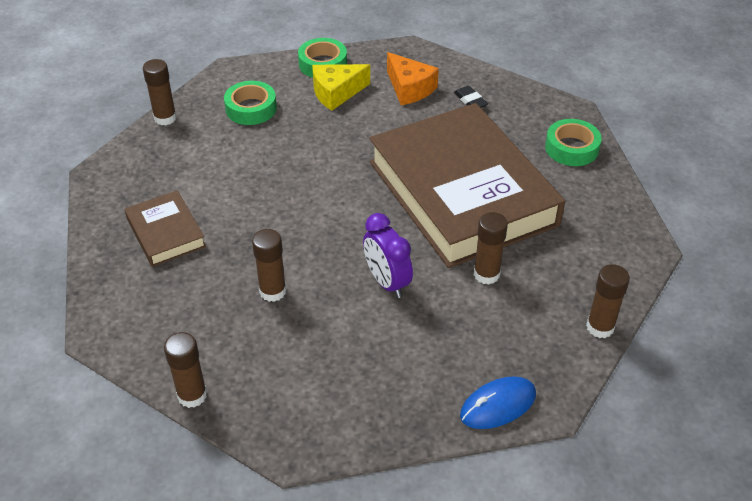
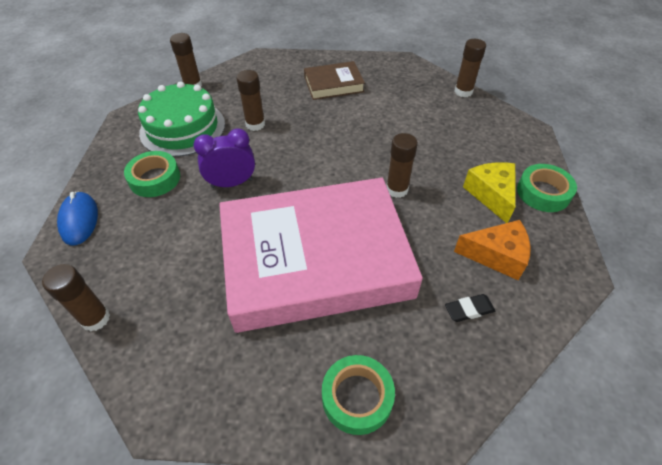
camera: 105 degrees right, 5 degrees up
(251, 108) = (471, 137): green tape -> green tape (155, 179)
(300, 368) = (182, 128): none -> green cake
(409, 88) = (496, 255): orange cheese -> orange cheese turned 150 degrees counterclockwise
(462, 193) = (315, 259): brown book -> pink book
(486, 274) = (205, 249): brown glue stick -> brown glue stick (397, 189)

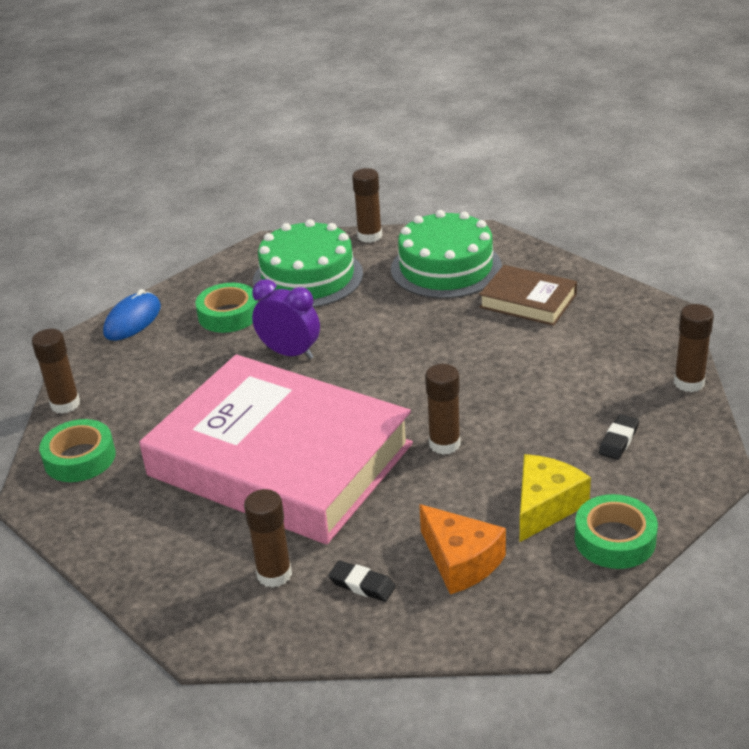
camera: 45 degrees right, 15 degrees down
(255, 124) = (383, 306): brown glue stick -> brown glue stick (274, 574)
(264, 85) = (446, 268): none -> green cake
(357, 397) = (178, 579): green tape -> green tape (80, 458)
(474, 138) = (618, 440): none -> black eraser

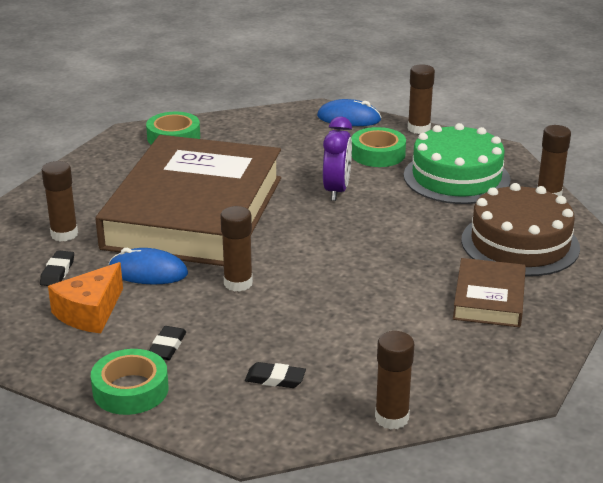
camera: 70 degrees right, 5 degrees down
(65, 404) = (232, 118): brown glue stick -> brown glue stick (419, 128)
(280, 460) = (194, 212): pink book -> brown book
(394, 508) = (148, 272): none -> blue mouse
(446, 268) = (520, 243): green cake -> brown cake
(545, 506) = (167, 347): yellow cheese -> black eraser

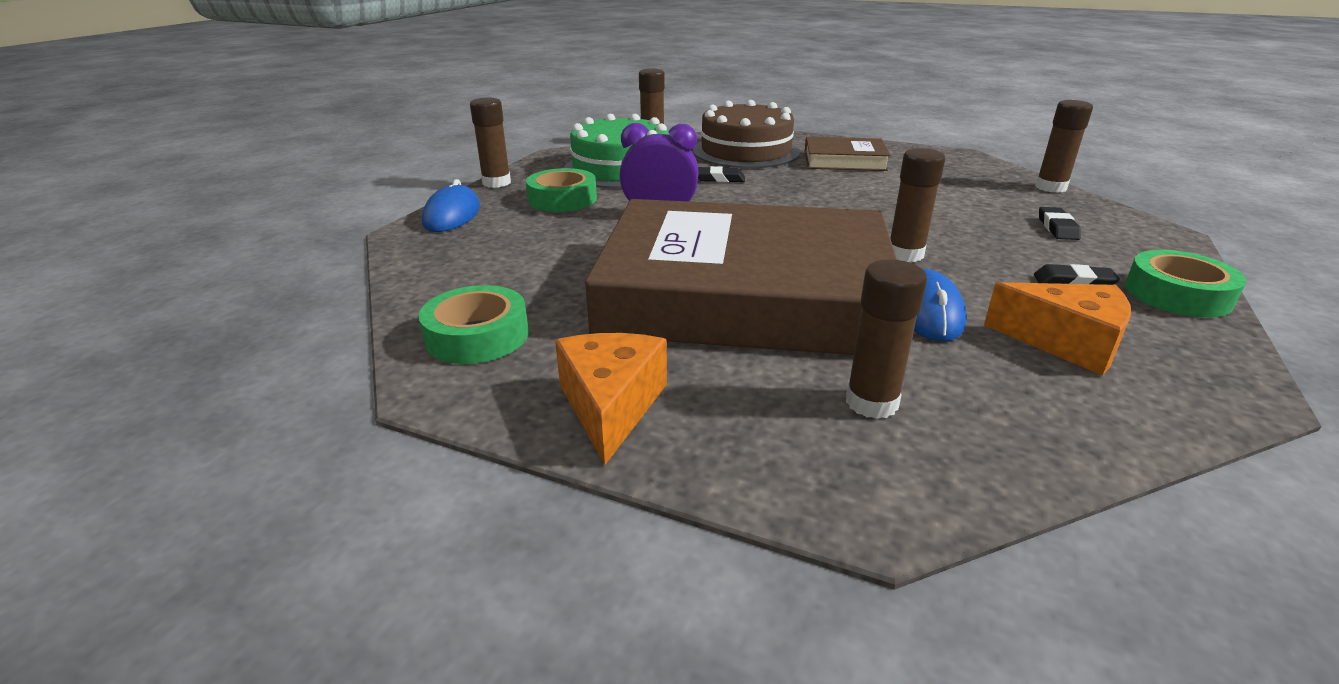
camera: 95 degrees left, 0 degrees up
(57, 272) = (992, 389): black eraser -> black eraser (719, 179)
(95, 170) = (611, 406): none -> orange cheese

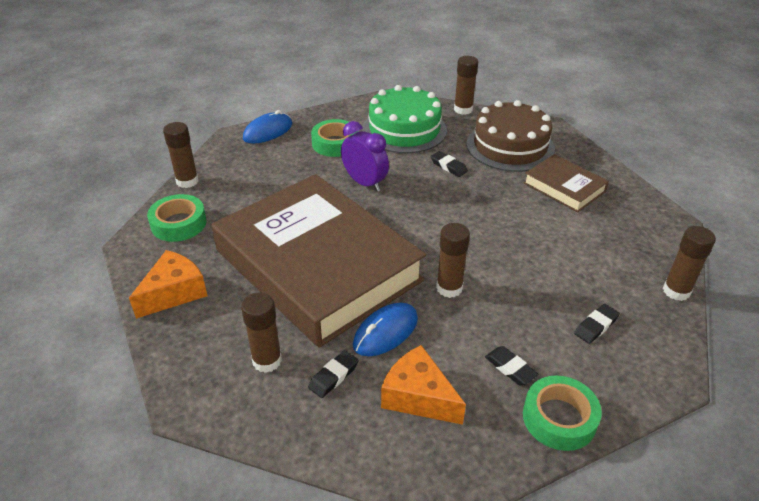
camera: 40 degrees right, 10 degrees up
(496, 183) = (321, 112): brown glue stick -> brown glue stick (187, 181)
(965, 373) = (333, 376): none -> black eraser
(1065, 342) = (418, 397): orange cheese -> orange cheese turned 150 degrees clockwise

